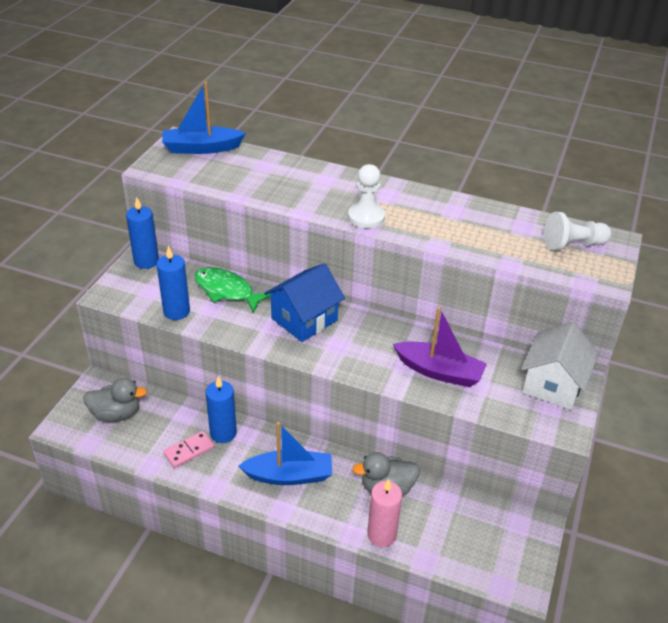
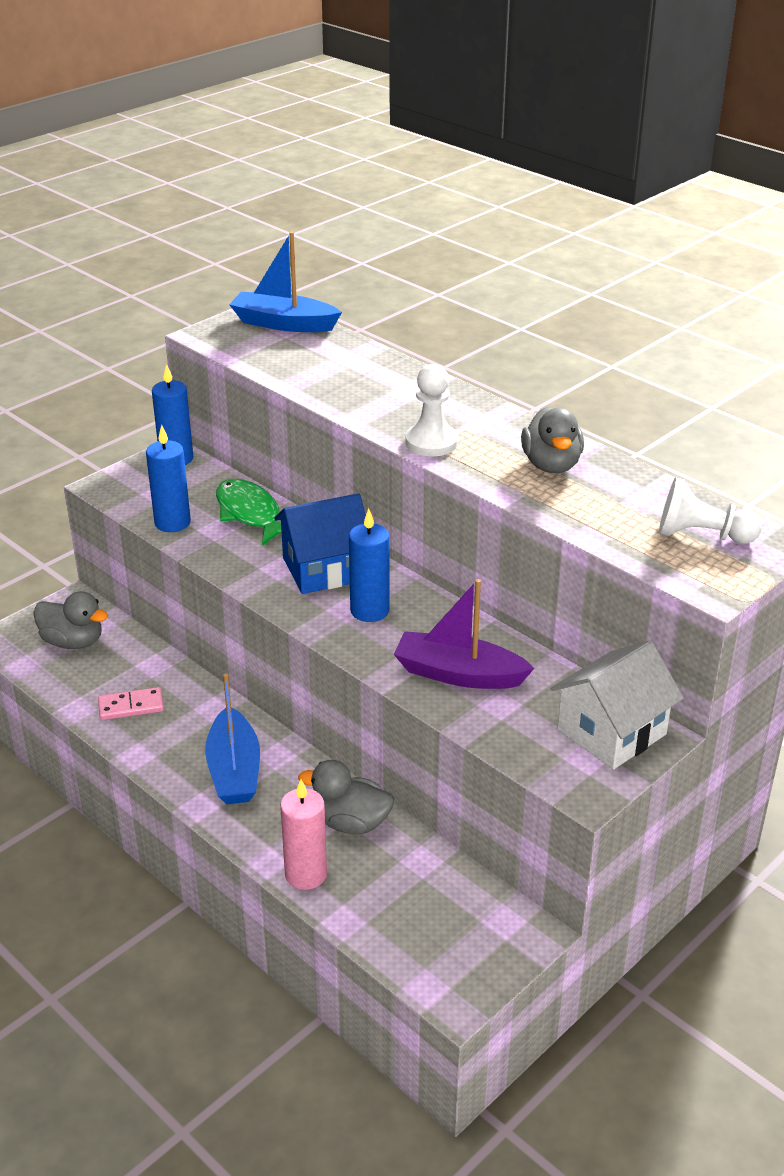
camera: 25 degrees right, 5 degrees down
(223, 433) = (185, 698): blue candle -> blue candle (369, 610)
(289, 475) = (234, 770): blue boat -> blue boat turned 60 degrees clockwise
(439, 371) = (459, 674): purple boat -> purple boat turned 150 degrees clockwise
(451, 216) = (551, 465): none -> grey duck

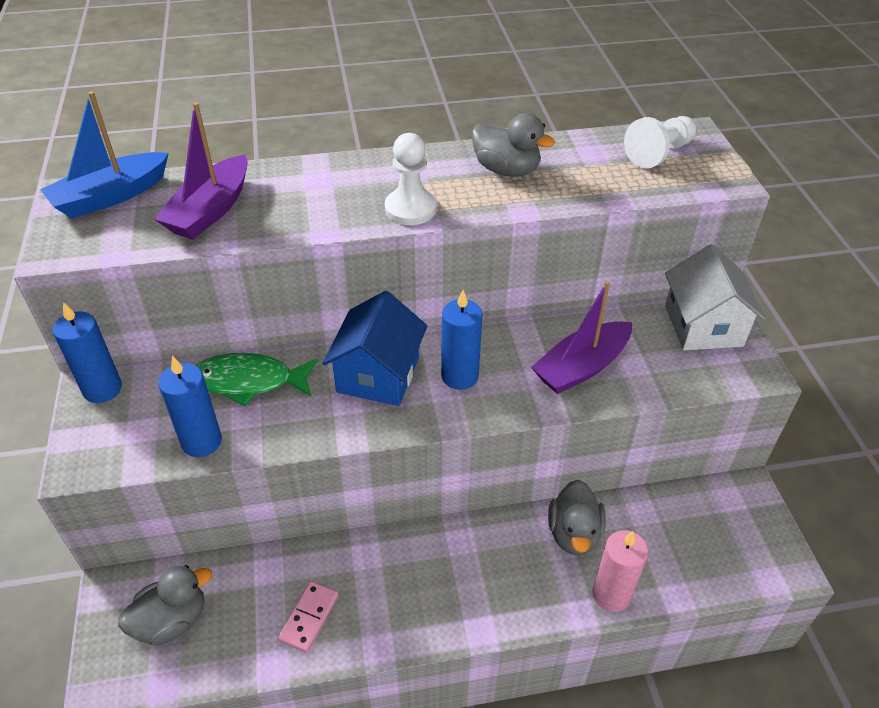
camera: 55 degrees left, 10 degrees up
(234, 770) = (456, 580): blue boat -> none
(318, 365) = (210, 210): none -> purple boat
(350, 822) = (574, 533): grey duck -> grey duck turned 45 degrees counterclockwise

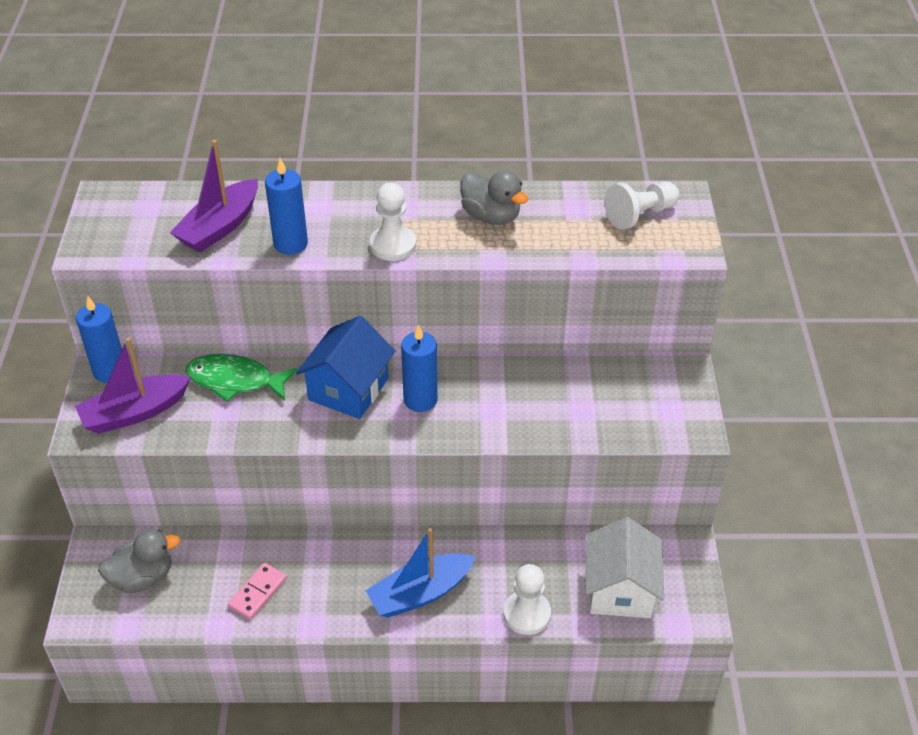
camera: 10 degrees right, 0 degrees up
(111, 196) = (138, 204): blue boat -> blue boat (420, 593)
(201, 441) = (185, 427): blue candle -> blue candle (290, 244)
(574, 533) = (509, 558): grey duck -> none
(581, 367) = (533, 406): purple boat -> purple boat (135, 412)
(611, 594) = (527, 614): pink candle -> white pawn
(703, 326) = (661, 382): white house -> white house (620, 589)

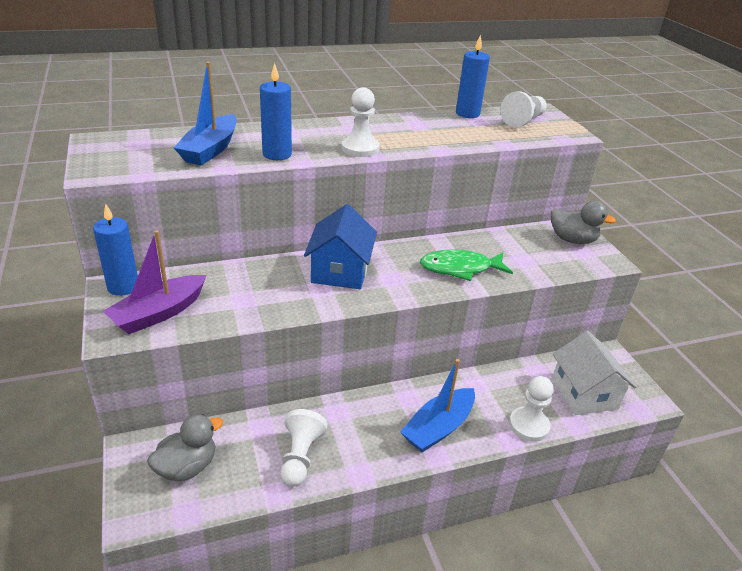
camera: 20 degrees left, 10 degrees down
(220, 227) = (210, 149): purple boat -> blue boat
(235, 380) = (241, 278): green fish -> green fish (460, 268)
(257, 592) = (300, 457): pink domino -> white pawn
(420, 400) = (401, 270): blue candle -> blue candle (467, 114)
(491, 216) = (421, 128): grey duck -> grey duck (572, 240)

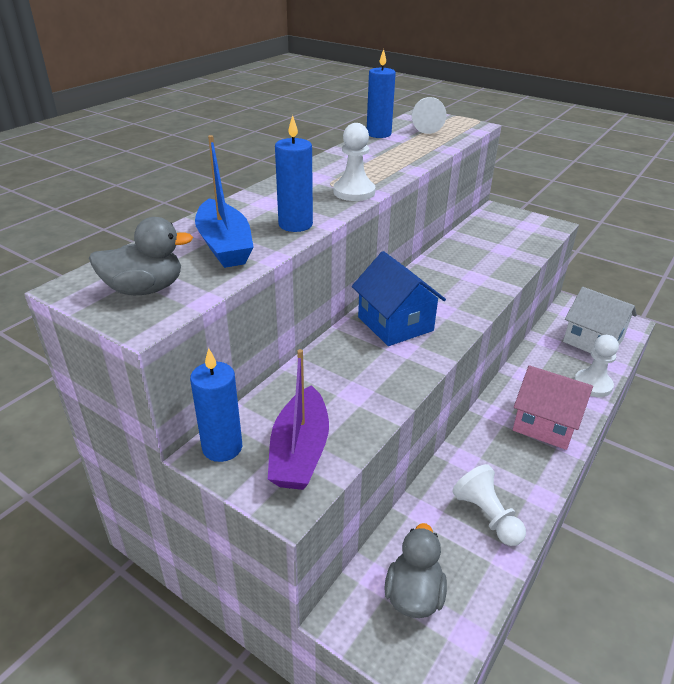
camera: 35 degrees left, 0 degrees up
(438, 428) = (545, 424): blue boat -> pink house
(460, 268) = (475, 276): green fish -> none
(572, 240) = (510, 220): grey duck -> grey duck (145, 289)

